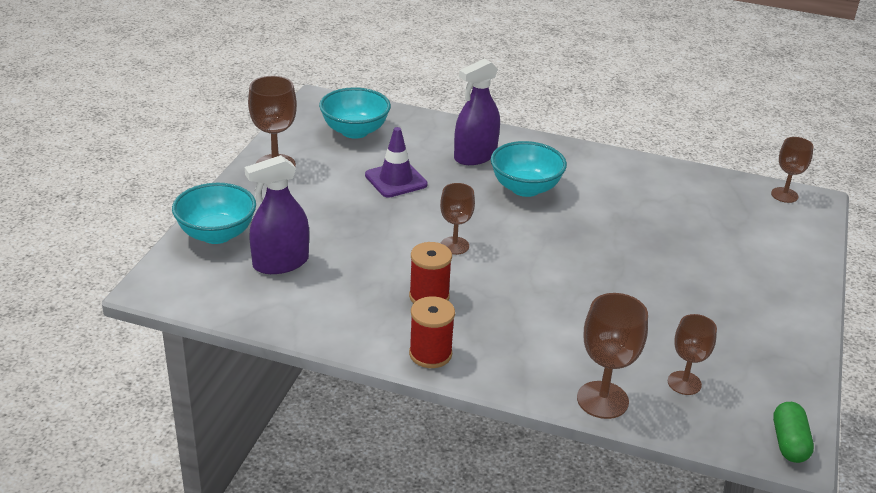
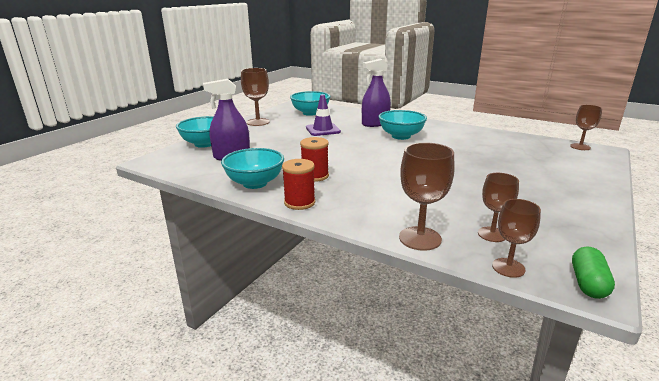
camera: 15 degrees right, 10 degrees down
(349, 321) = (255, 183): none -> turquoise bowl
(454, 245) = (344, 156): brown goblet -> brown goblet (508, 267)

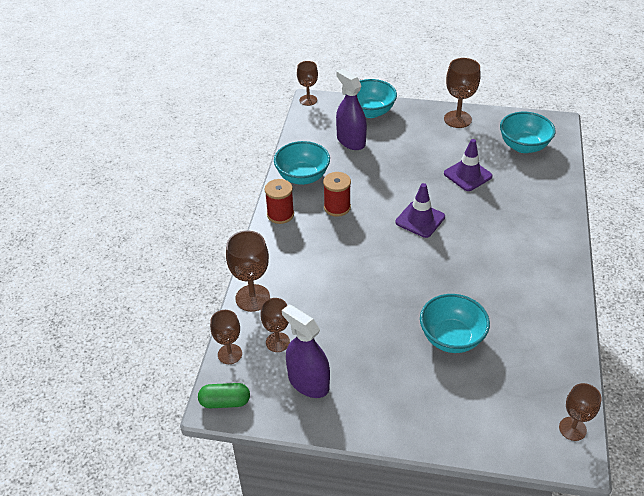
camera: 70 degrees right, 20 degrees up
(144, 163) = (308, 100): none -> brown goblet
(358, 150) = (420, 219): none -> purple traffic cone
(375, 123) = (524, 211): purple spray bottle -> purple spray bottle (308, 382)
(401, 136) = (491, 243): turquoise bowl -> turquoise bowl (451, 338)

